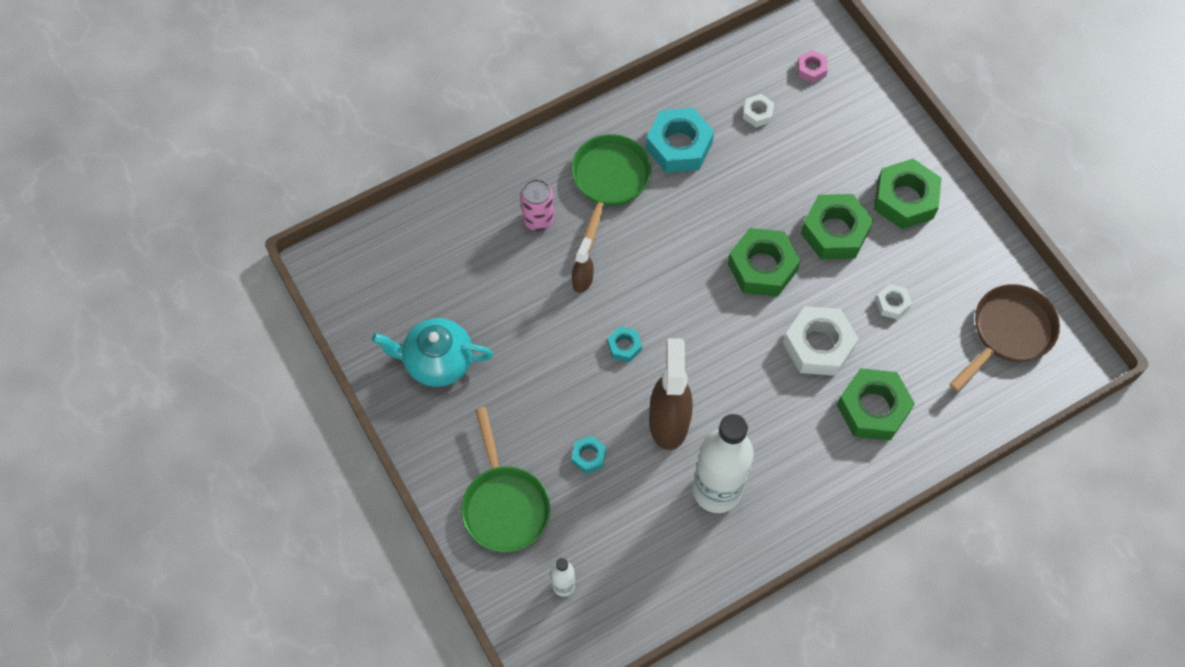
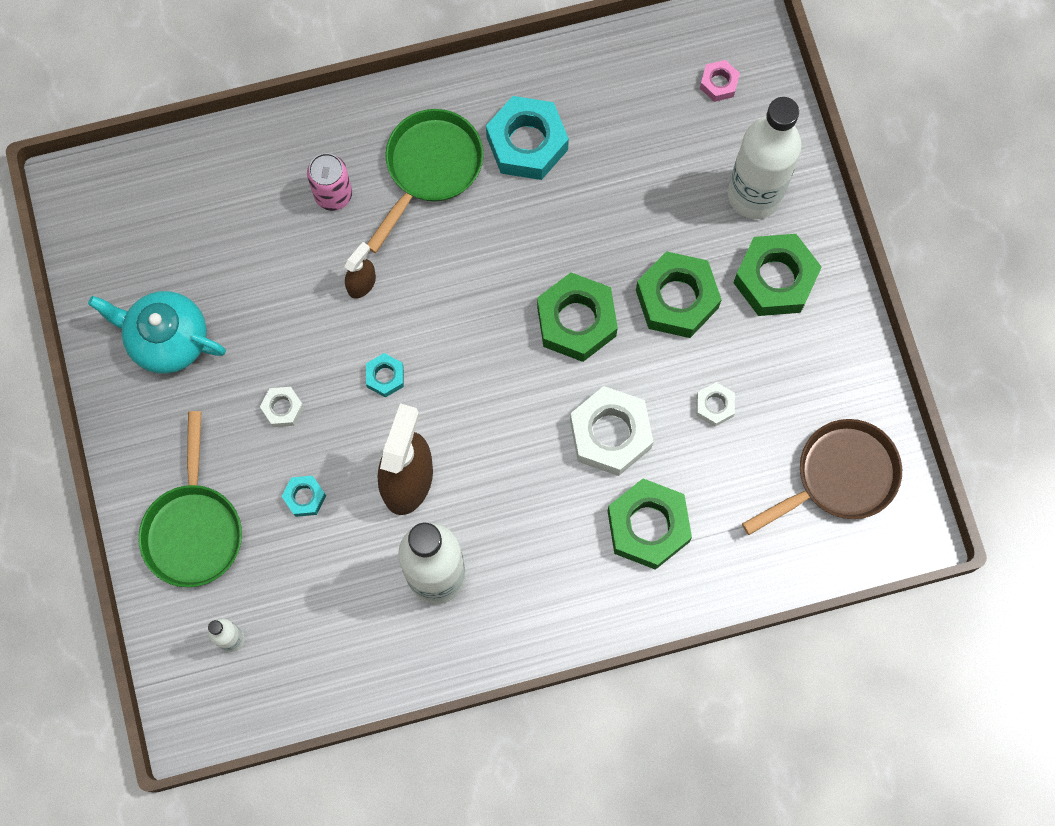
camera: 15 degrees right, 10 degrees up
(757, 113) = (635, 124): white nut -> white nut (283, 408)
(867, 142) = (754, 195): none -> white bottle

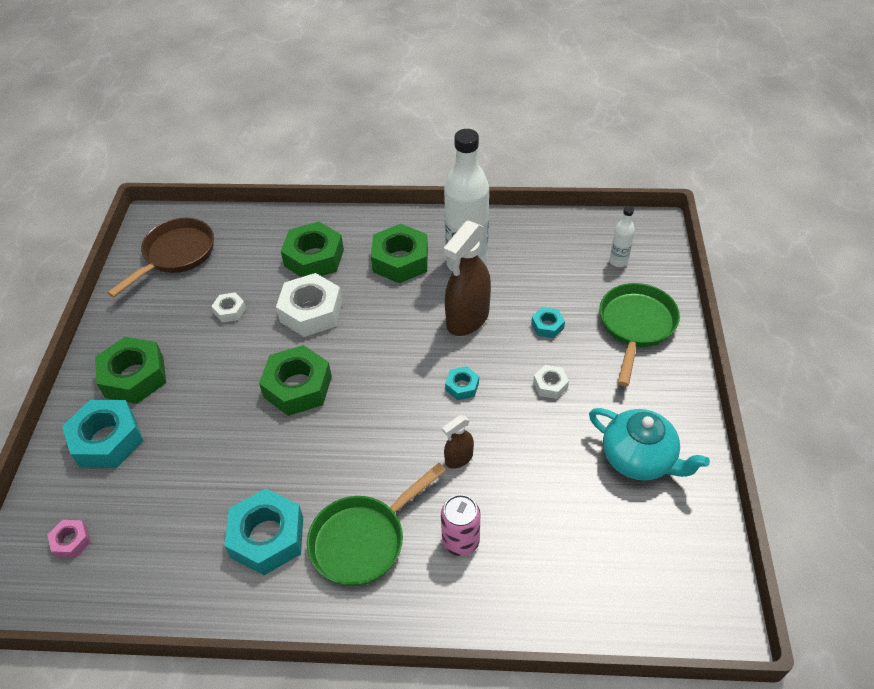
camera: 160 degrees left, 25 degrees down
(677, 299) = (214, 382): green nut -> green nut (400, 260)
(754, 195) = (107, 440): white bottle -> turquoise nut
(839, 477) = (176, 255): brown pan -> brown pan turned 135 degrees clockwise

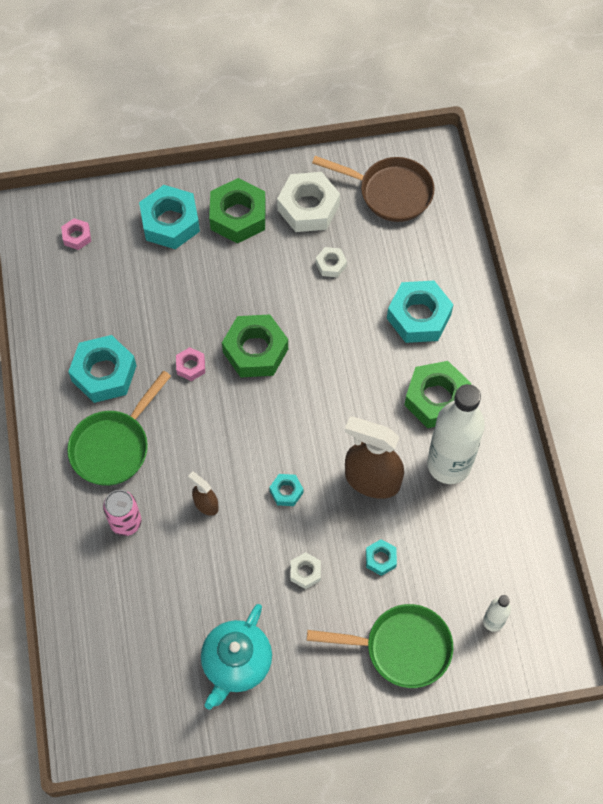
camera: 75 degrees right, 15 degrees up
(293, 447) = (191, 366): none -> pink nut
(311, 311) = (346, 335): white nut -> white nut (308, 207)
(314, 258) = (418, 316): green nut -> turquoise nut
(363, 540) = (114, 446): green pan -> green pan turned 90 degrees counterclockwise

